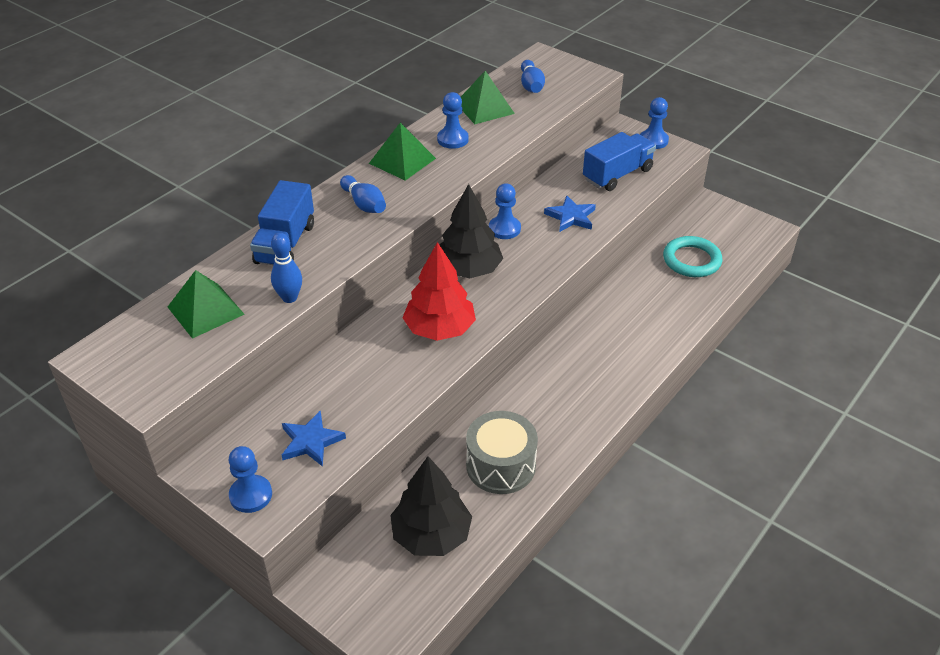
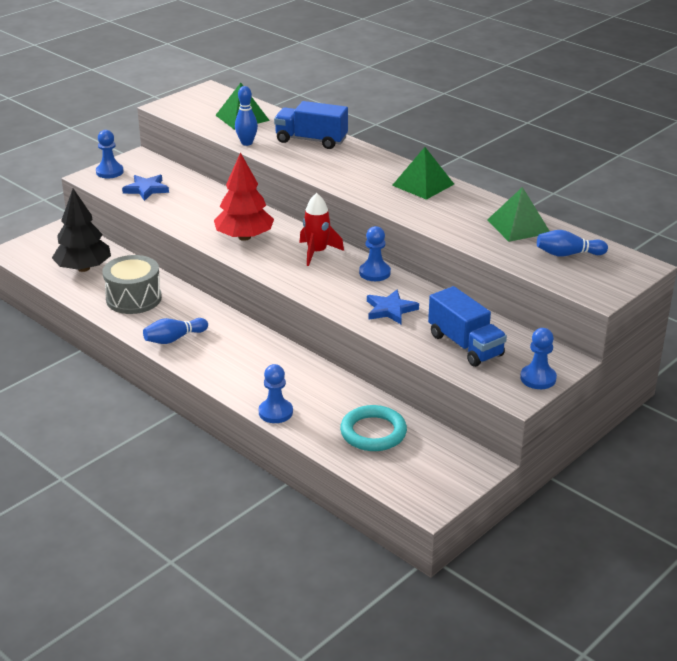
camera: 95 degrees right, 10 degrees down
(364, 204) = (358, 168): blue bowling pin -> blue bowling pin (174, 339)
(452, 139) = (458, 208): blue pawn -> blue pawn (275, 412)
(468, 270) = (317, 252): black tree -> red rocket

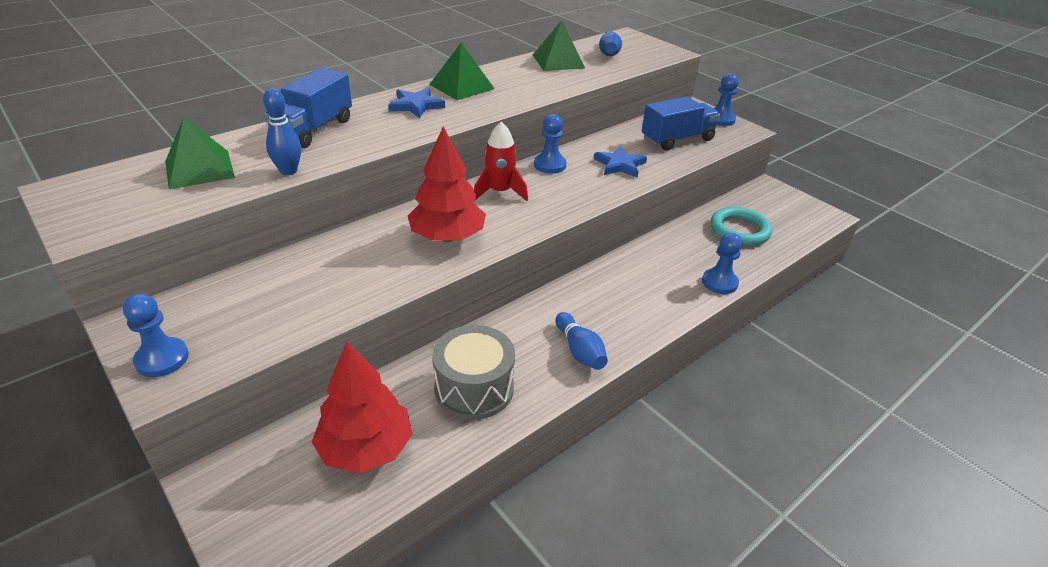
camera: 85 degrees left, 5 degrees up
(83, 268) = (365, 448): black tree -> red tree
(146, 189) = (259, 317): blue star -> blue star (416, 105)

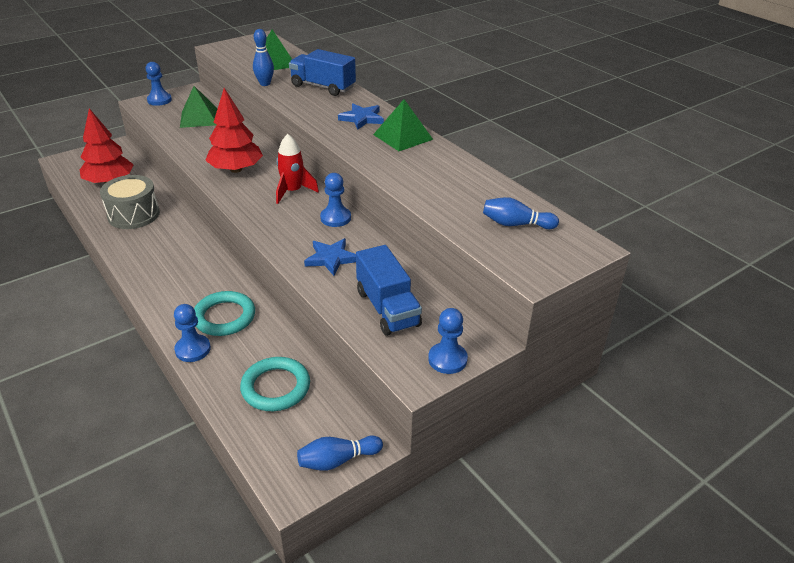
camera: 95 degrees right, 0 degrees up
(558, 61) = (477, 188): green pyramid -> green pyramid (199, 118)
(580, 351) = (145, 258): blue bowling pin -> blue bowling pin (337, 460)
(665, 269) = (224, 317): none -> turquoise ring

